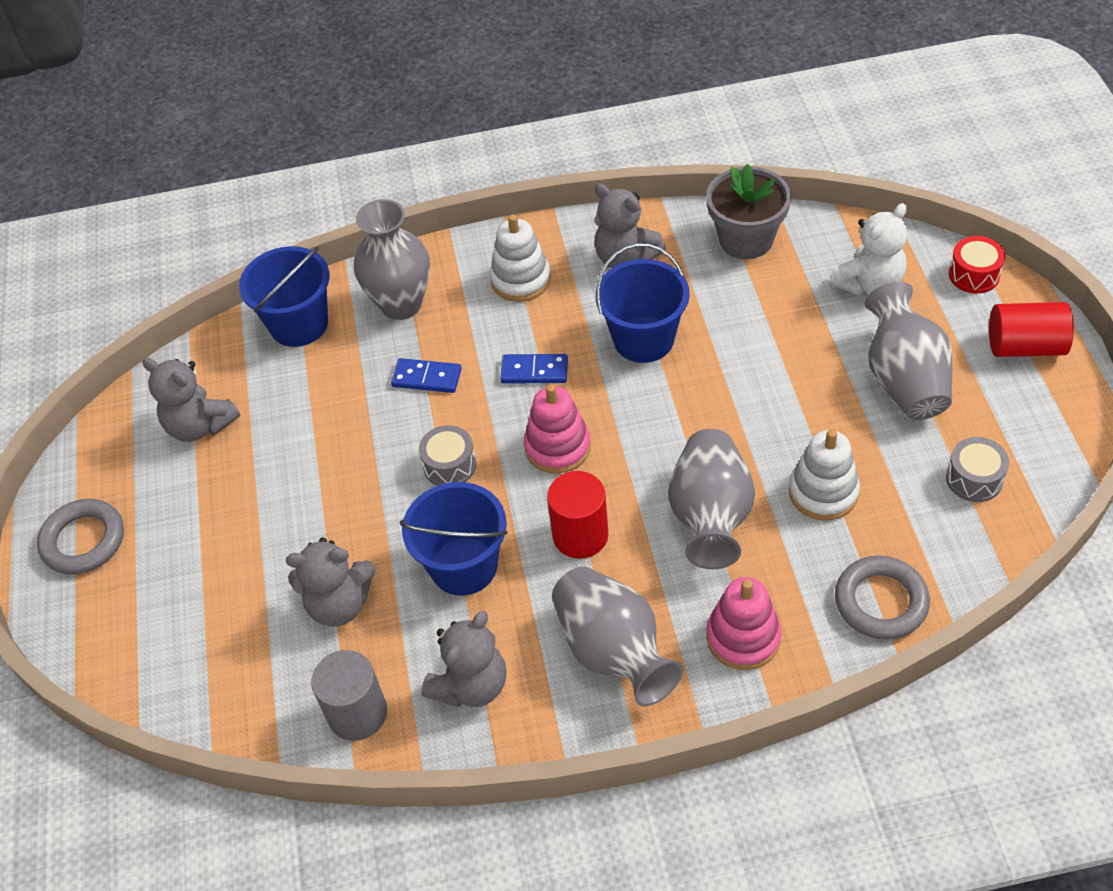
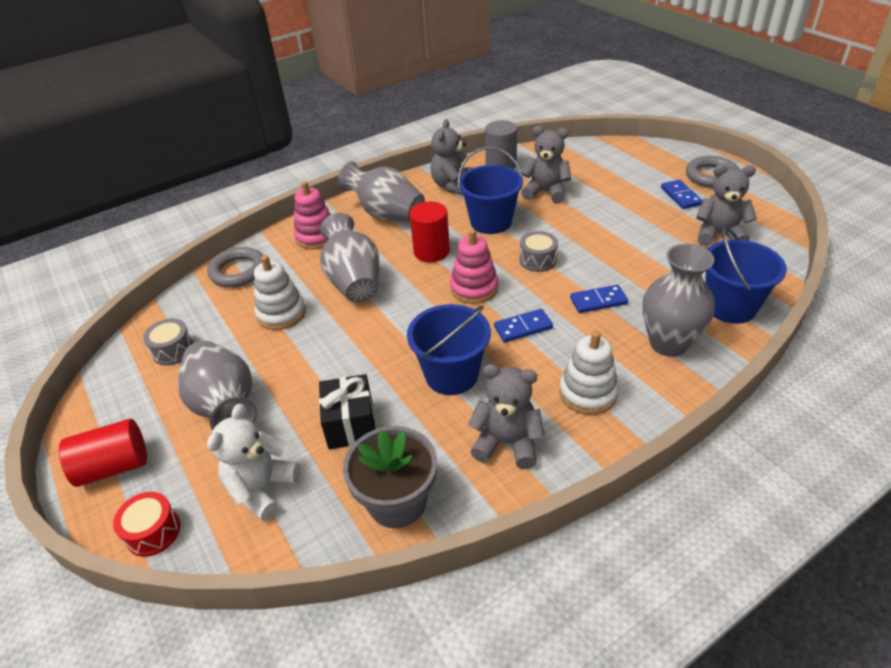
camera: 155 degrees right, 10 degrees down
(168, 514) = (680, 196): none -> blue domino
(339, 604) = (545, 192): grey teddy bear -> grey teddy bear turned 45 degrees clockwise
(769, 318) = (350, 425): none -> black gift

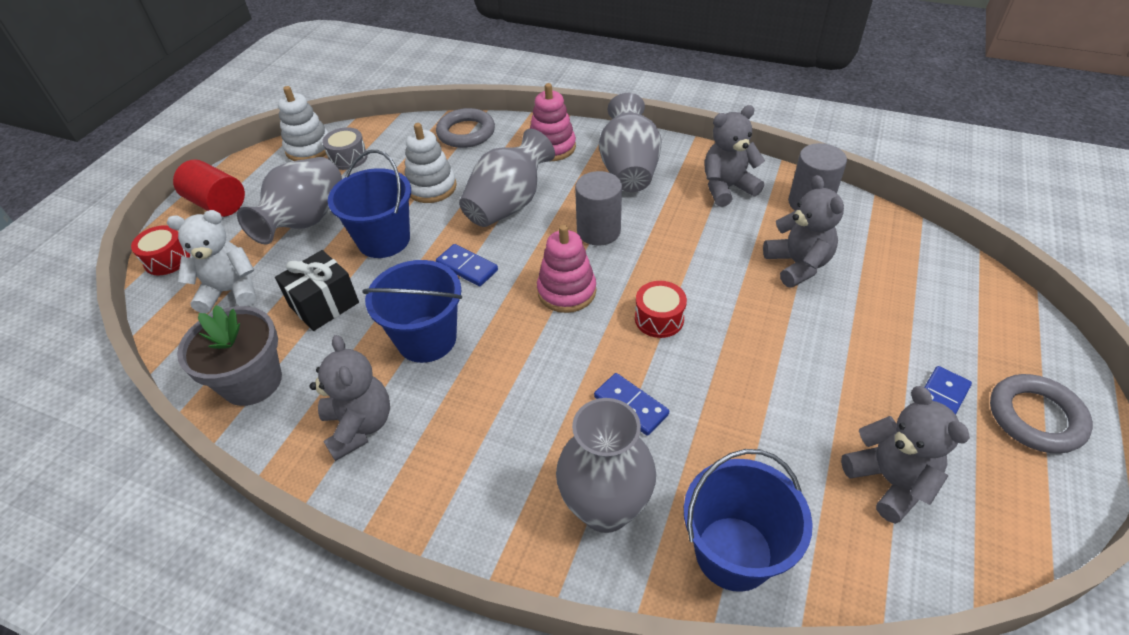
camera: 55 degrees right, 5 degrees up
(431, 251) = (598, 231): red cylinder -> grey cylinder
(491, 222) = (692, 248): blue bucket -> blue bucket (384, 240)
(523, 327) = (534, 360): blue domino -> blue domino (467, 267)
(538, 260) = (659, 319): grey drum -> red drum
(587, 393) = (469, 462): white stacking toy -> white stacking toy (309, 148)

